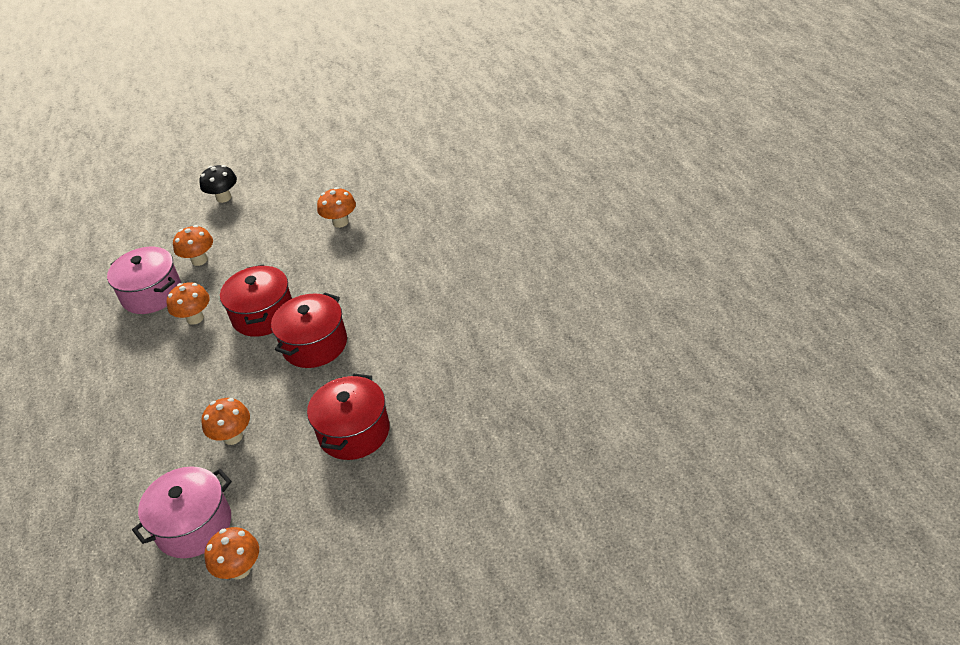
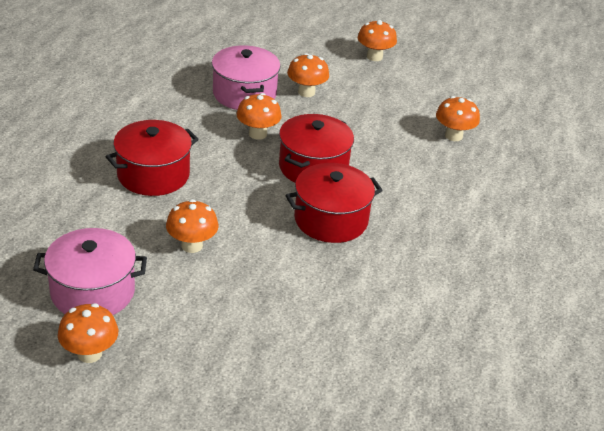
camera: 30 degrees right, 5 degrees down
(224, 197) = (374, 57): black mushroom -> orange mushroom
(354, 432) = (290, 314): red pot -> red pot (153, 175)

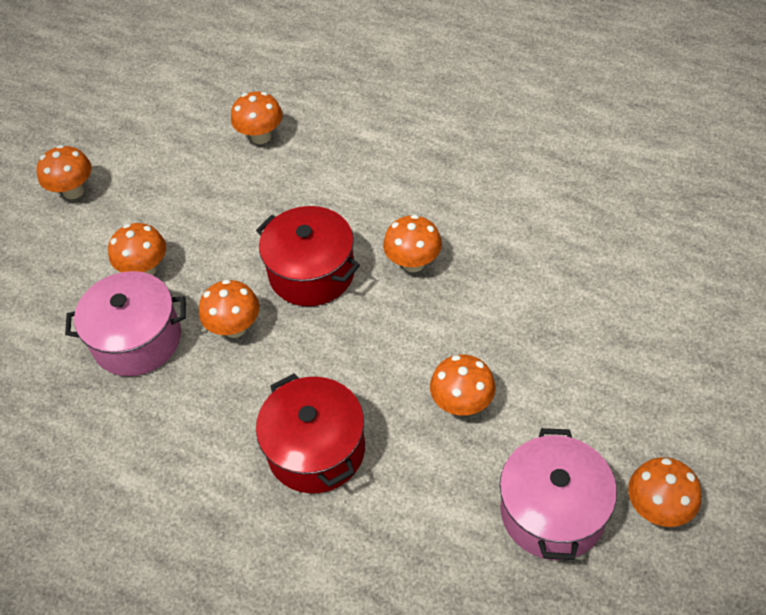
camera: 75 degrees left, 15 degrees up
(331, 219) = (413, 262): red pot -> orange mushroom

